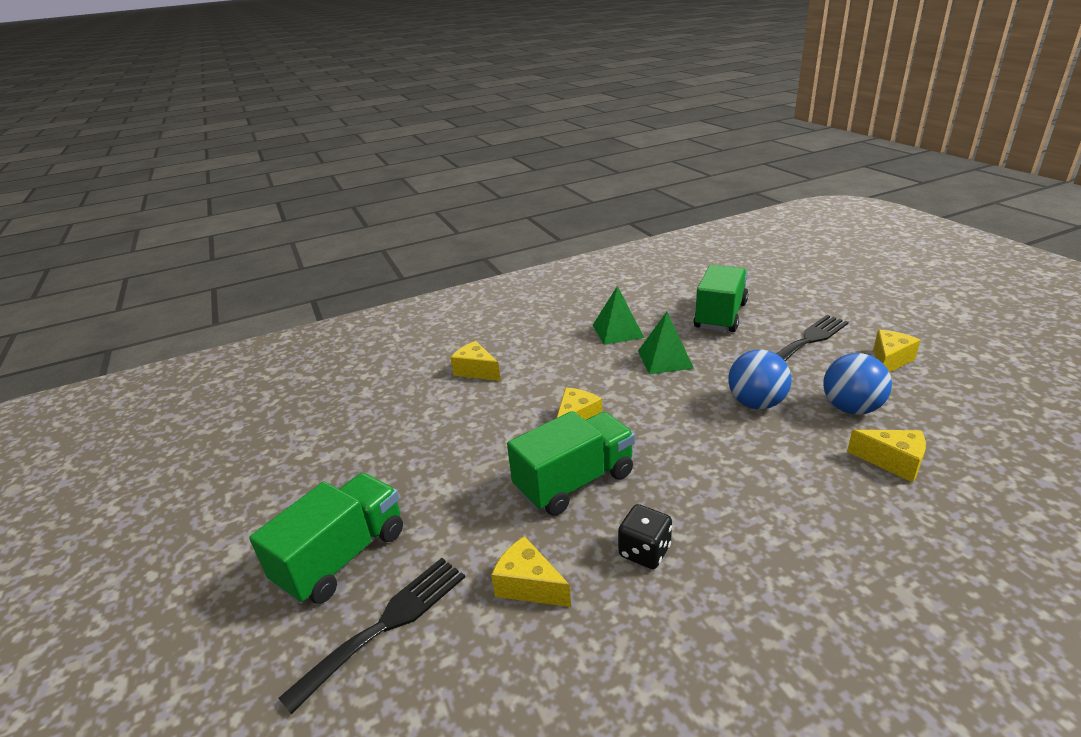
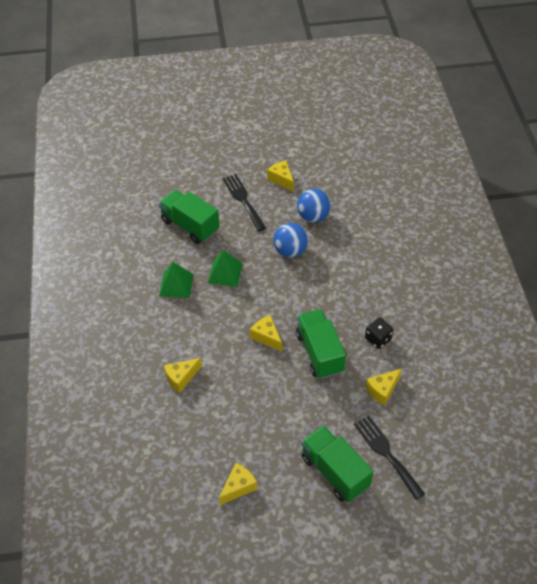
camera: 75 degrees left, 20 degrees up
(892, 462) = (358, 224): yellow cheese -> yellow cheese (238, 487)

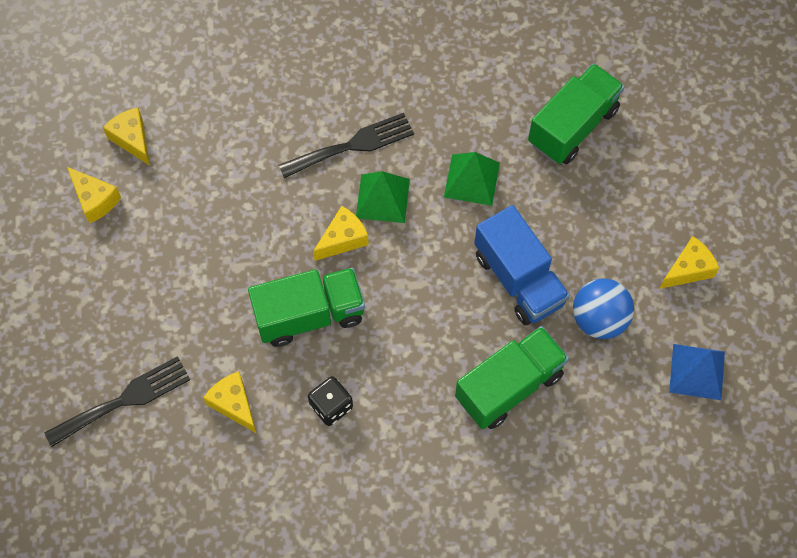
camera: 90 degrees right, 15 degrees up
(176, 285) = (448, 111): green pyramid -> green pyramid (383, 198)
(181, 378) = (276, 124): yellow cheese -> yellow cheese (132, 139)
(243, 200) = (634, 206): black fork -> black fork (352, 145)
(290, 251) = (518, 279): blue ball -> blue truck
(335, 471) = (103, 325): green truck -> green truck (509, 386)
(340, 178) = (697, 372): none -> blue pyramid

